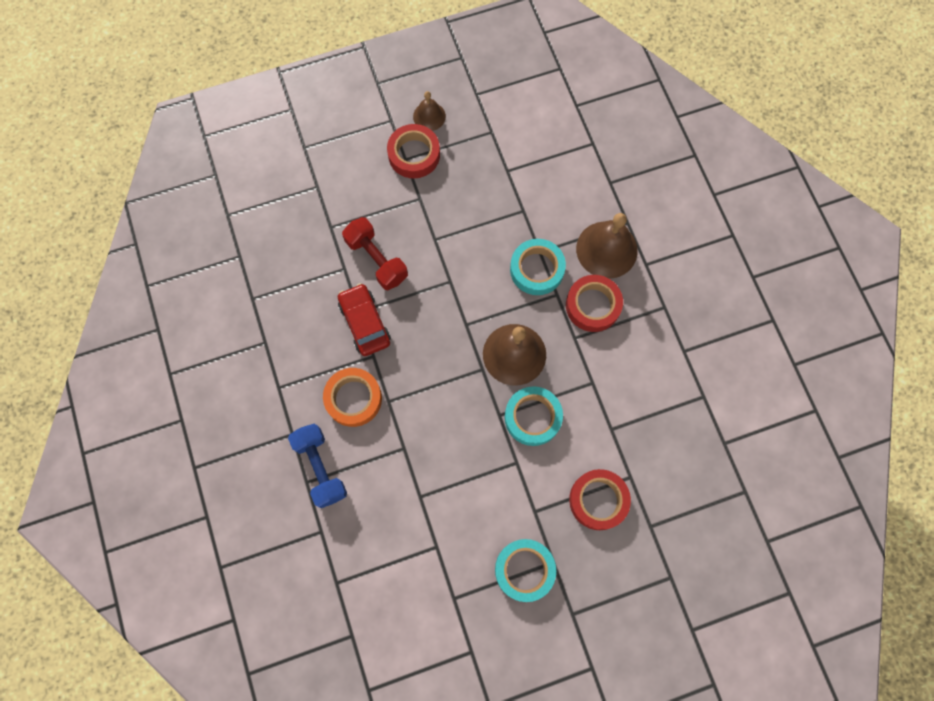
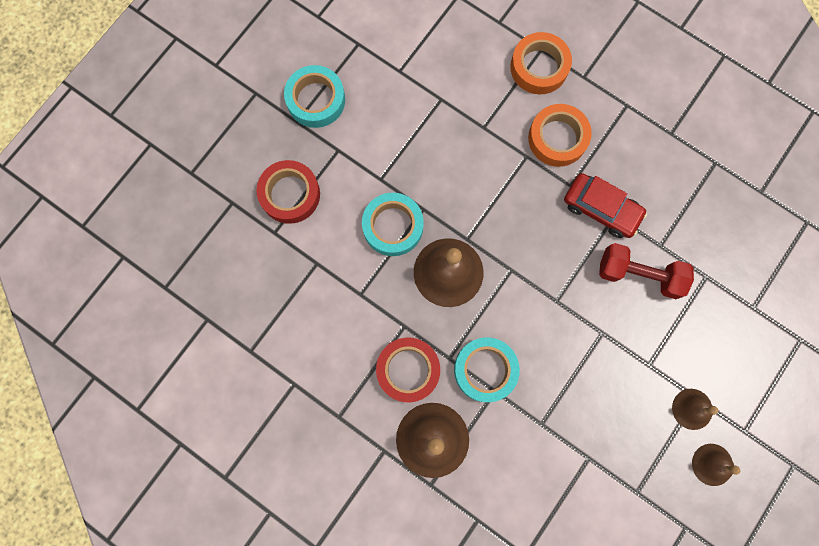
camera: 145 degrees right, 5 degrees up
(320, 467) = (539, 67): blue dumbbell -> orange tape
(414, 154) = (692, 409): red tape -> brown bell

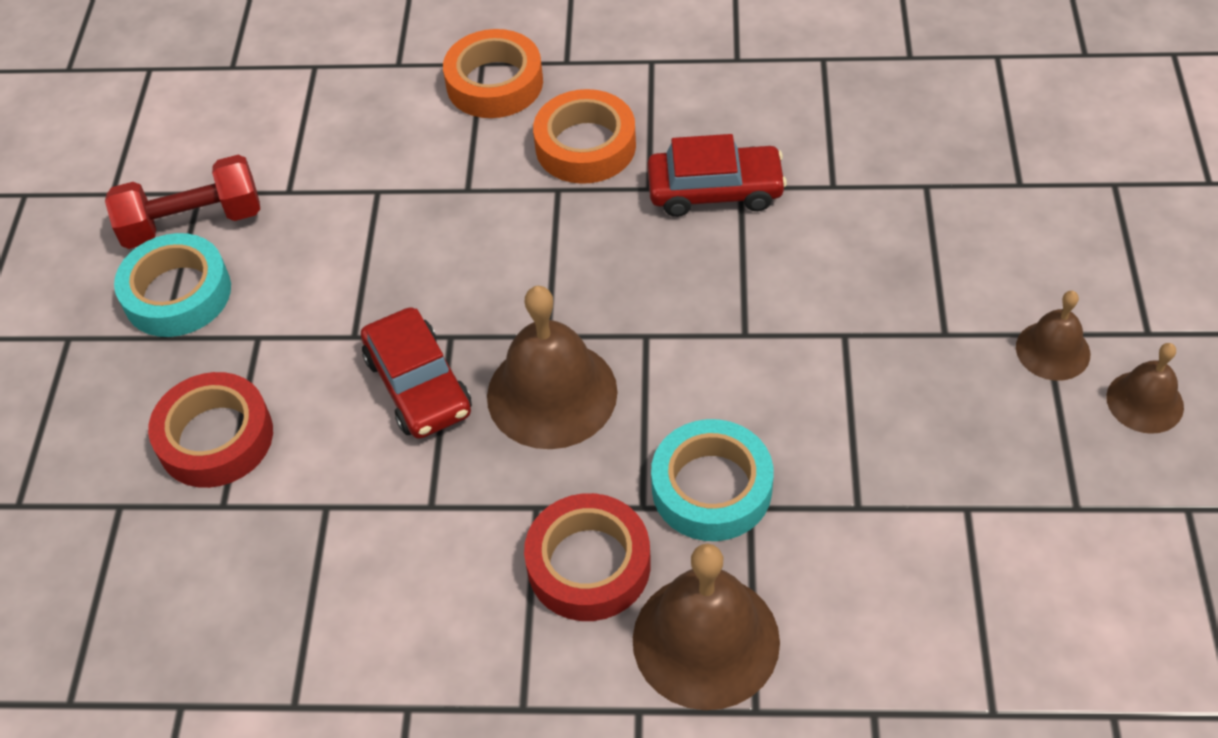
camera: 30 degrees left, 25 degrees down
(393, 226) = (418, 385): turquoise tape -> red car
(639, 274) = (833, 235): red dumbbell -> red dumbbell (193, 222)

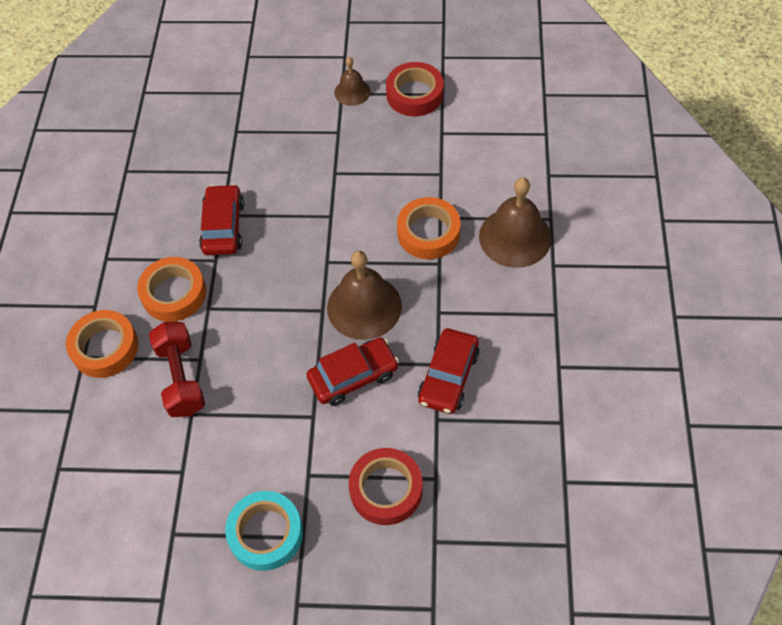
camera: 90 degrees left, 5 degrees up
(193, 222) = (201, 533): red dumbbell -> red dumbbell (181, 378)
(404, 523) = (448, 377): none -> red car
(589, 564) = (474, 287): red tape -> red tape (414, 94)
(711, 488) = (428, 233): turquoise tape -> orange tape
(1145, 402) = (385, 63): brown bell -> none

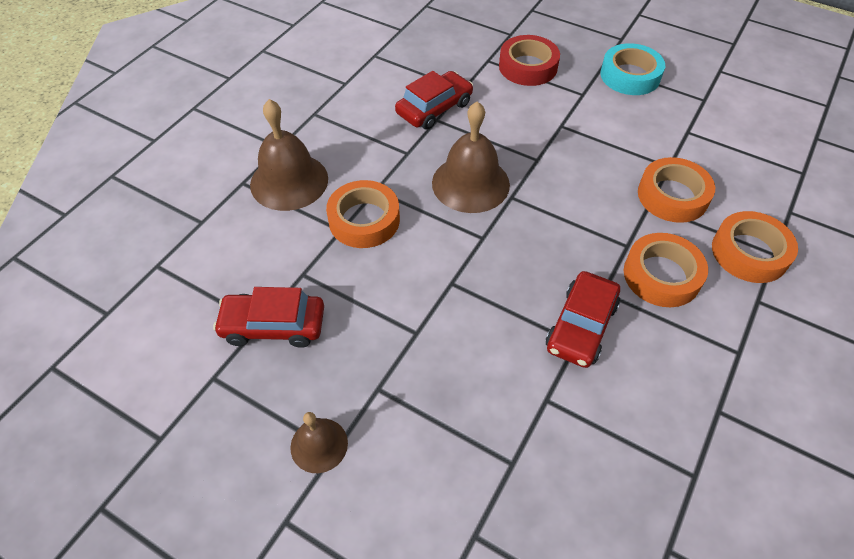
camera: 155 degrees left, 5 degrees down
(181, 378) = (672, 196): red dumbbell -> orange tape
(353, 376) = (512, 138): red car -> red car (273, 326)
(414, 94) = (245, 395): red tape -> none

